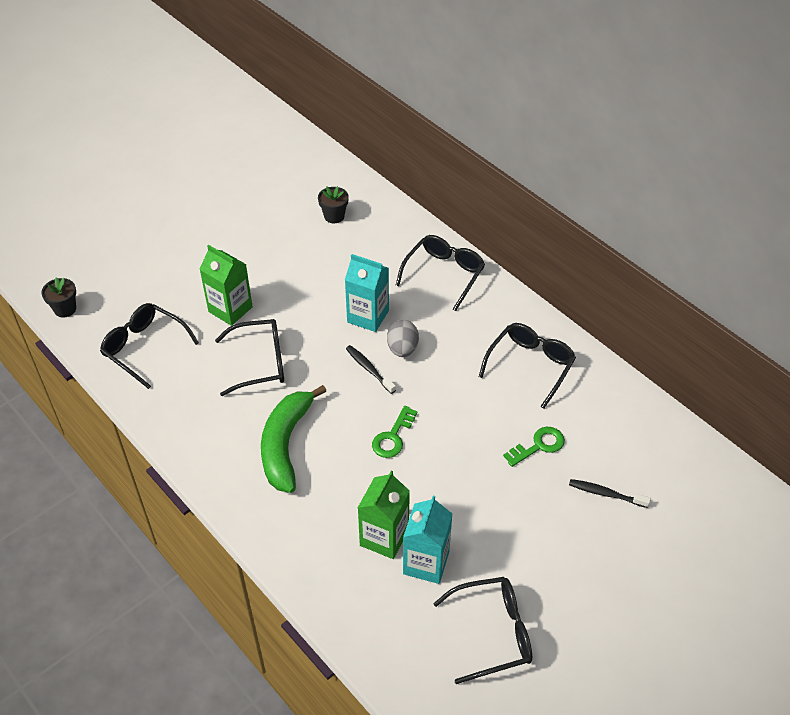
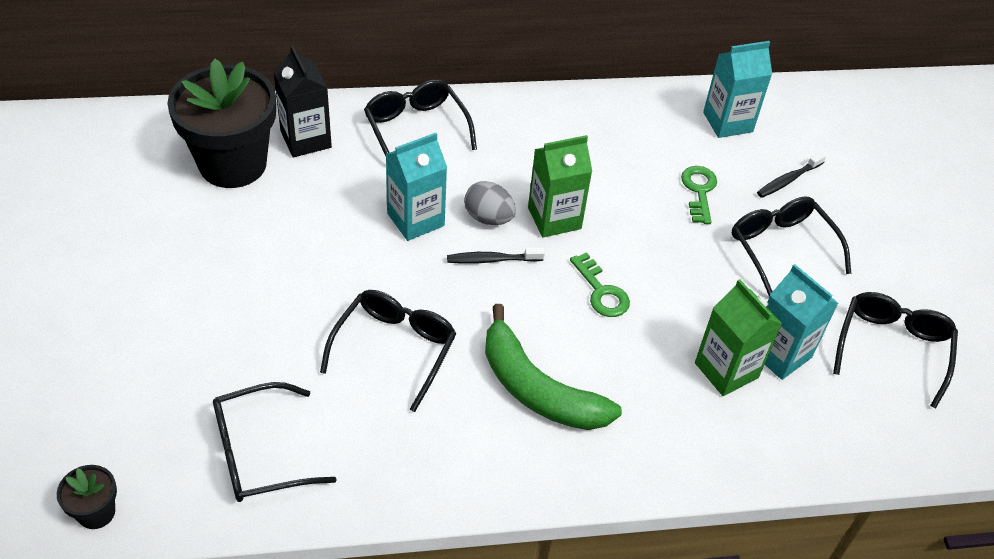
camera: 60 degrees left, 0 degrees up
(230, 309) = (282, 333): green carton -> green carton (554, 218)
(334, 216) = (233, 164): black flower pot -> black flower pot, size x2.33
(384, 233) = (306, 139): none -> black carton
(530, 365) = (596, 139): black glasses -> black glasses (781, 248)
(629, 429) = (727, 122): none -> turquoise carton

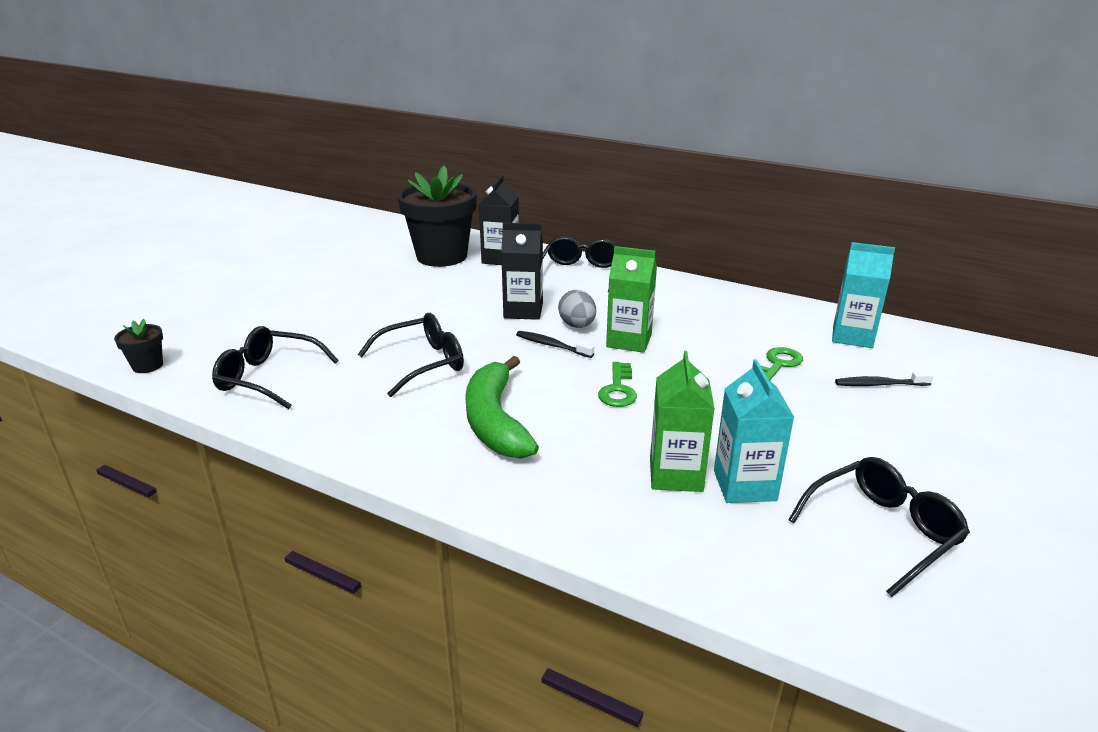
camera: 40 degrees right, 20 degrees down
(415, 219) = (523, 311): turquoise carton -> black carton
(781, 248) = (824, 421): black glasses -> none

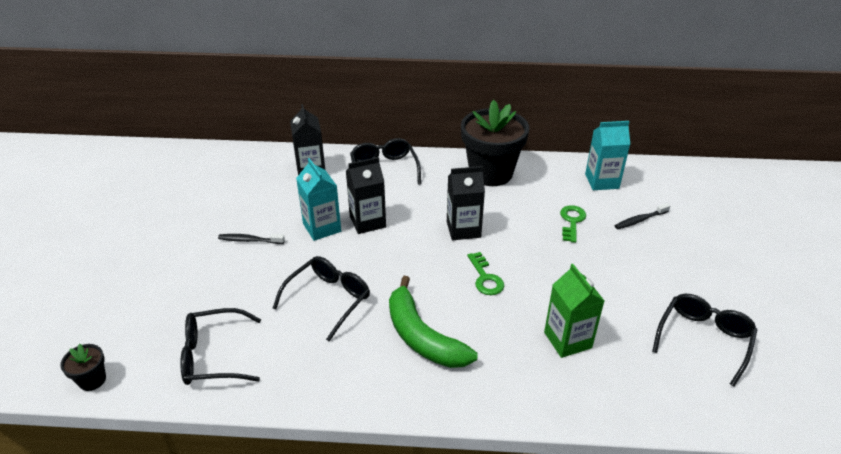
camera: 25 degrees left, 10 degrees up
(442, 256) = (260, 180): black flower pot -> black flower pot (491, 173)
(552, 345) = (412, 251): black toothbrush -> black toothbrush (249, 240)
(577, 325) = (417, 225): grey egg -> none
(629, 341) = (463, 229): green carton -> black carton
(744, 485) = (612, 333): turquoise carton -> turquoise carton (322, 227)

